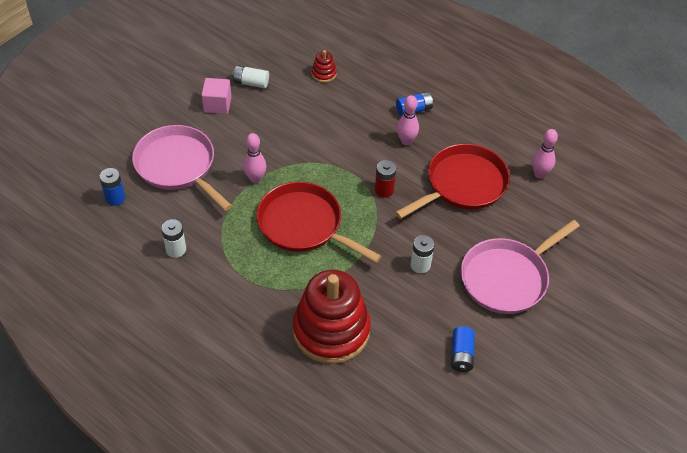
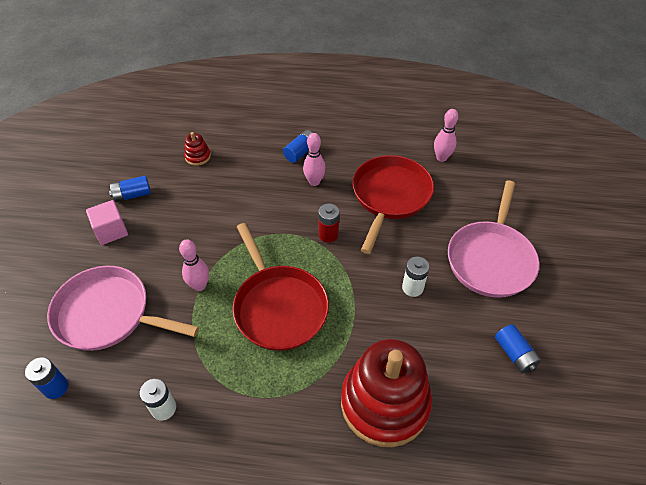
camera: 30 degrees left, 0 degrees up
(251, 83) = (132, 195): white battery -> blue battery
(303, 225) = (279, 307): red pan -> red pan turned 120 degrees counterclockwise

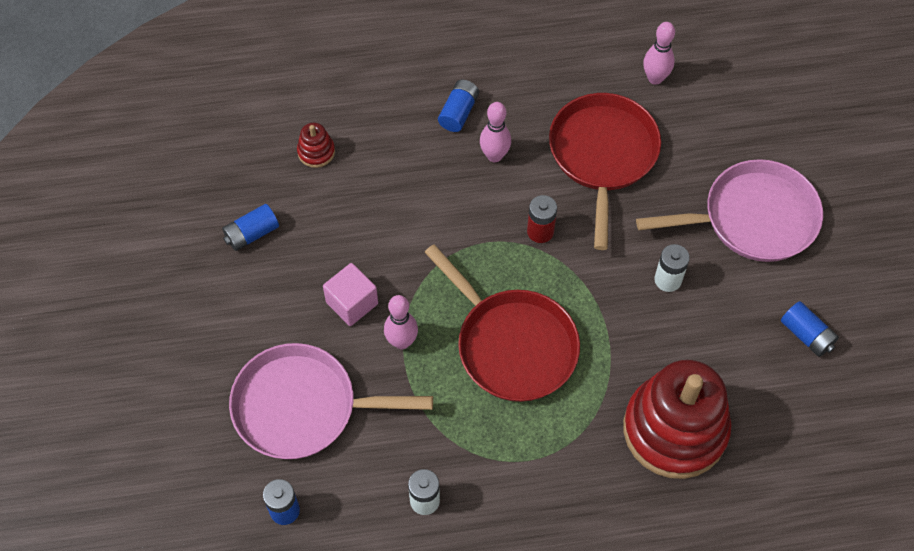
camera: 15 degrees left, 10 degrees up
(111, 231) = (249, 294): pink cube -> pink cube (352, 303)
(491, 259) = (753, 218): pink pan -> pink pan turned 105 degrees counterclockwise

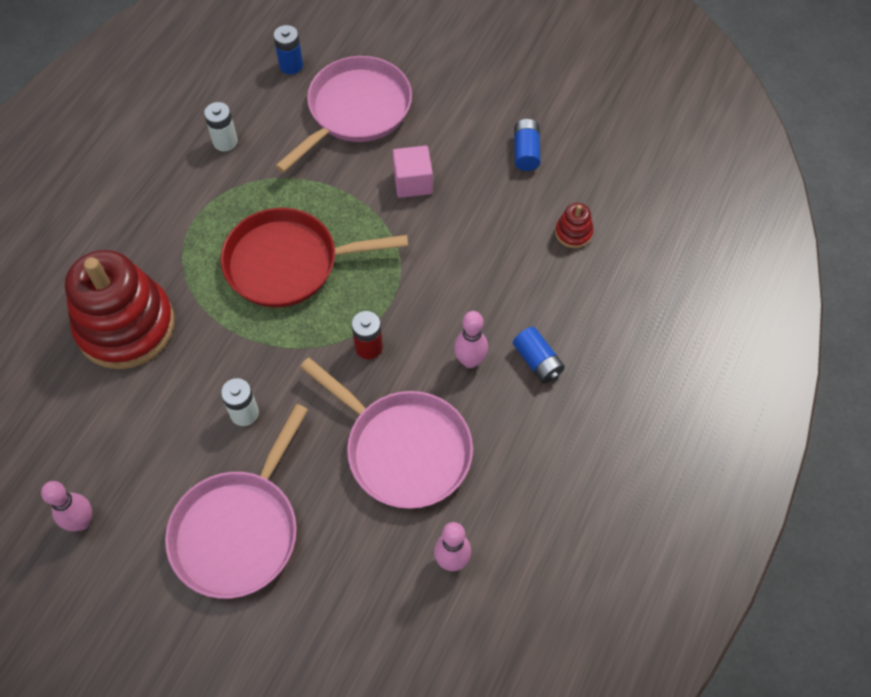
camera: 125 degrees right, 0 degrees up
(402, 342) = (354, 195): pink bowling pin -> pink bowling pin (82, 522)
(602, 155) = (404, 449): red pan -> pink pan
(806, 335) = (103, 485): blue battery -> none

